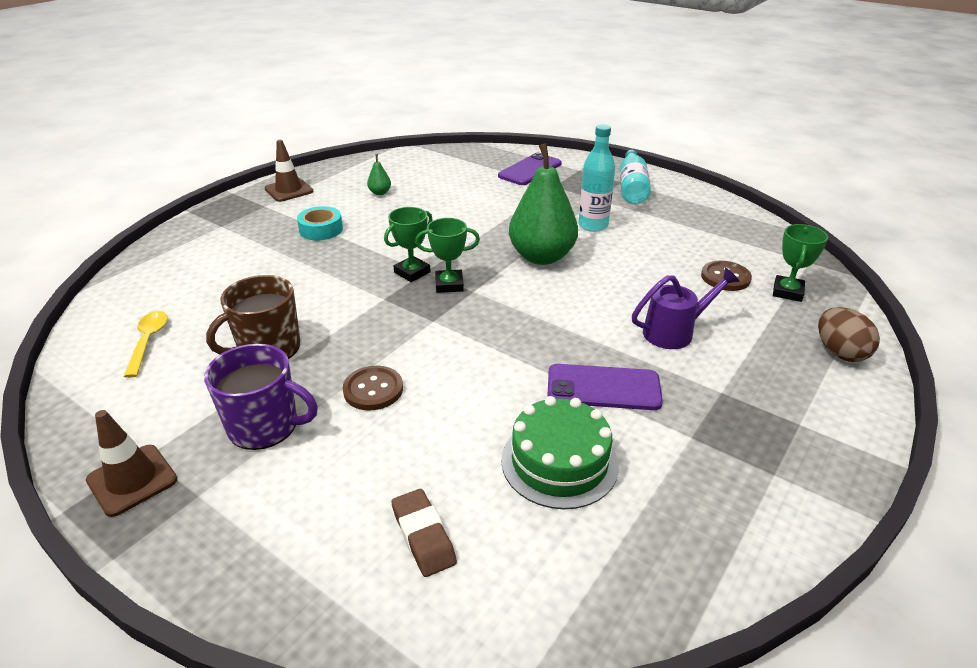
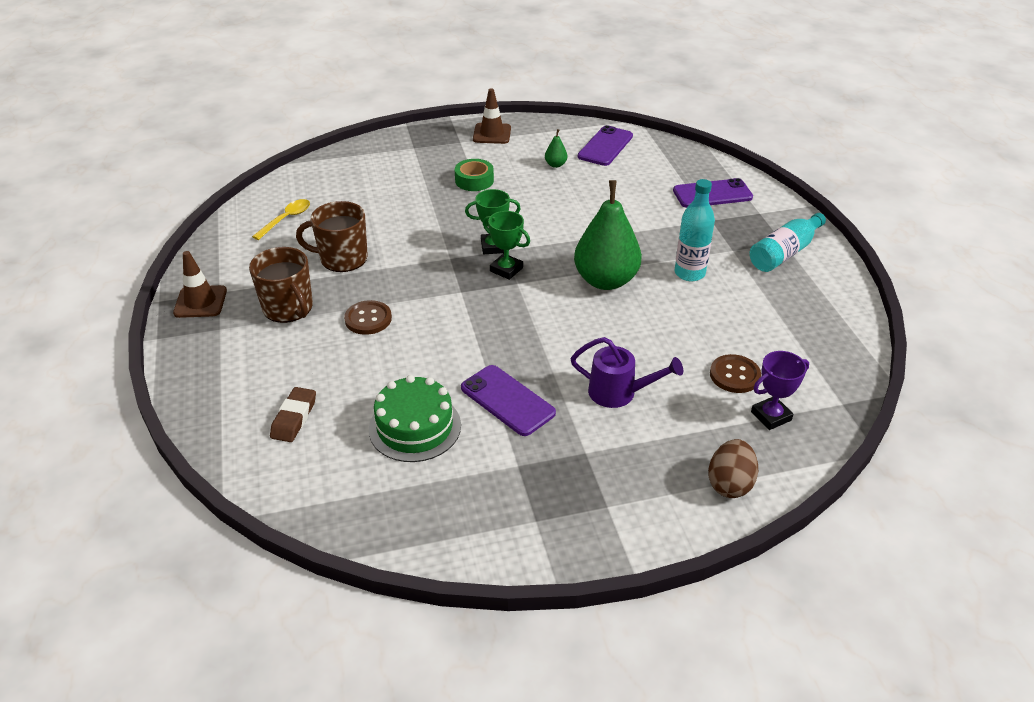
camera: 40 degrees right, 5 degrees up
(265, 426) = (288, 308): purple mug -> brown mug
(321, 229) = (474, 180): turquoise tape -> green tape
(403, 167) = (605, 146): none -> purple phone
(787, 292) = (771, 416): green trophy -> purple trophy

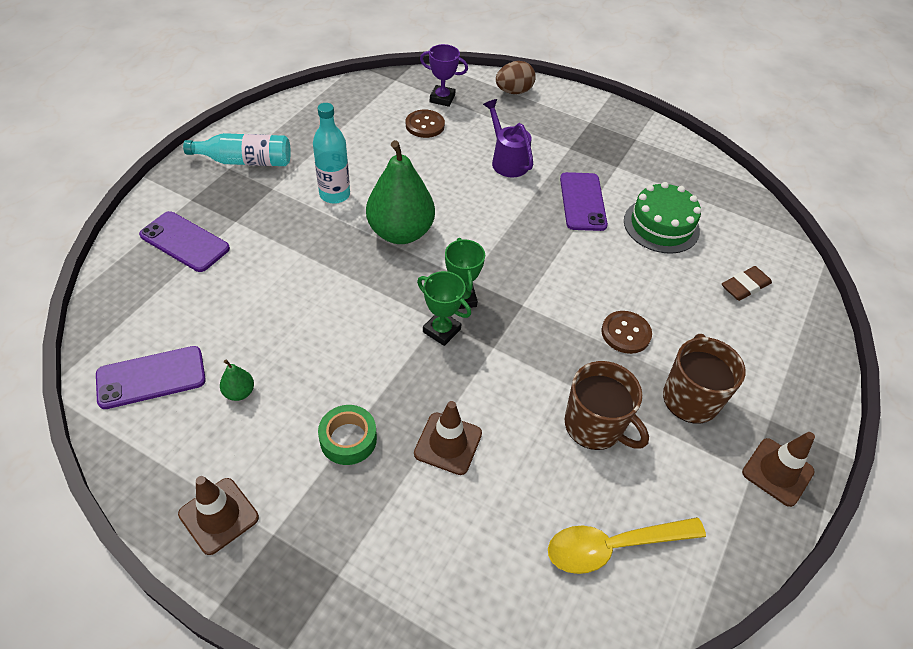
camera: 140 degrees left, 10 degrees up
(286, 219) = (613, 547): yellow spoon -> yellow spoon, size x1.50
(420, 206) = (448, 443): none -> brown traffic cone

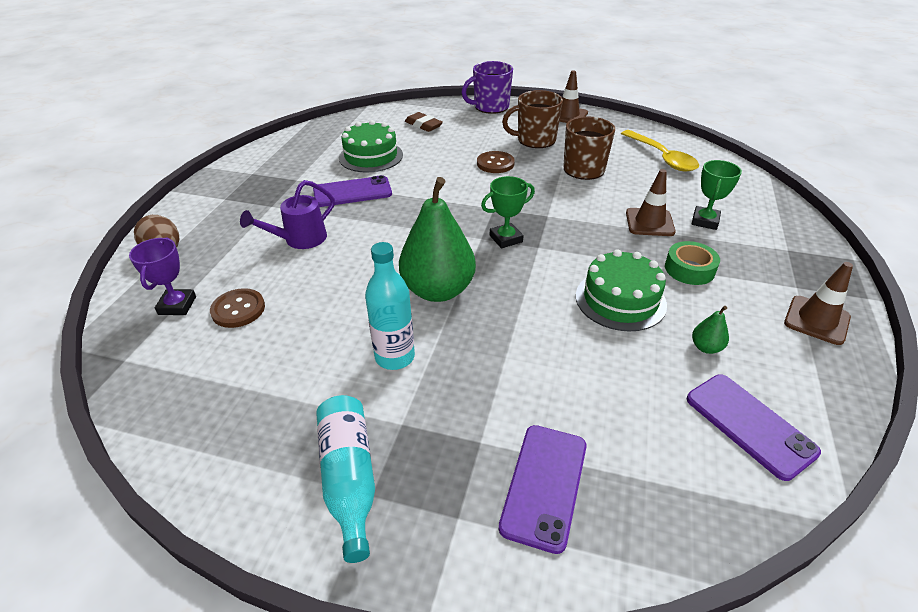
camera: 100 degrees left, 10 degrees down
(330, 355) = (620, 300): none -> green cake
(441, 330) = (548, 243): green trophy -> green trophy (705, 221)
(810, 376) = (490, 107): none -> purple mug

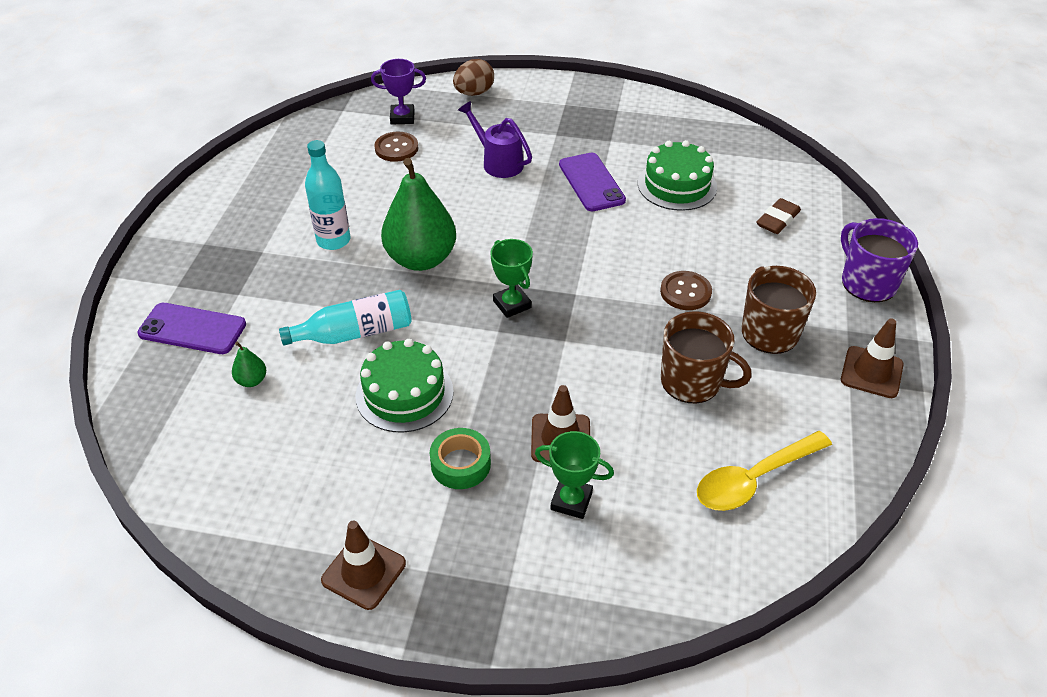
camera: 85 degrees right, 5 degrees up
(349, 479) = (219, 232): turquoise bottle -> turquoise bottle (355, 333)
(706, 347) = (327, 455): green pear -> green pear (252, 380)
(749, 425) = (225, 468): purple phone -> none

